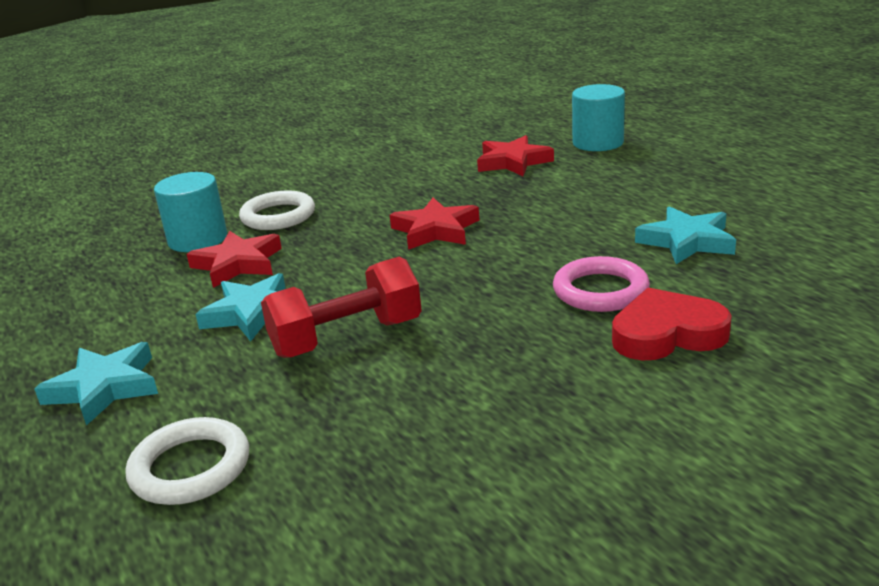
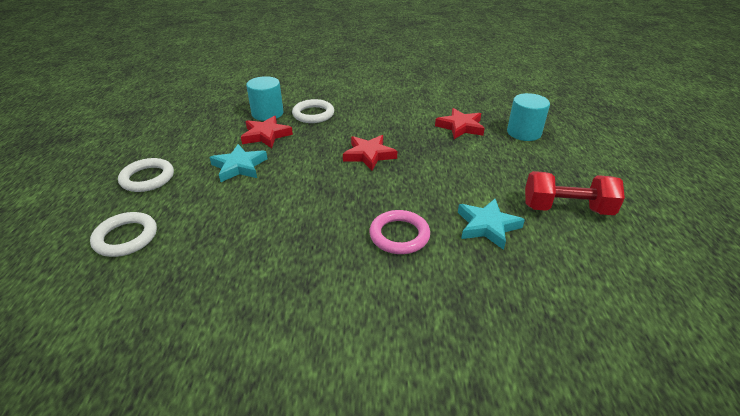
camera: 30 degrees right, 10 degrees up
(104, 388) = (147, 178): turquoise star -> white ring
(347, 338) = (256, 201): red dumbbell -> red dumbbell (566, 209)
(667, 334) = (397, 283): red heart -> none

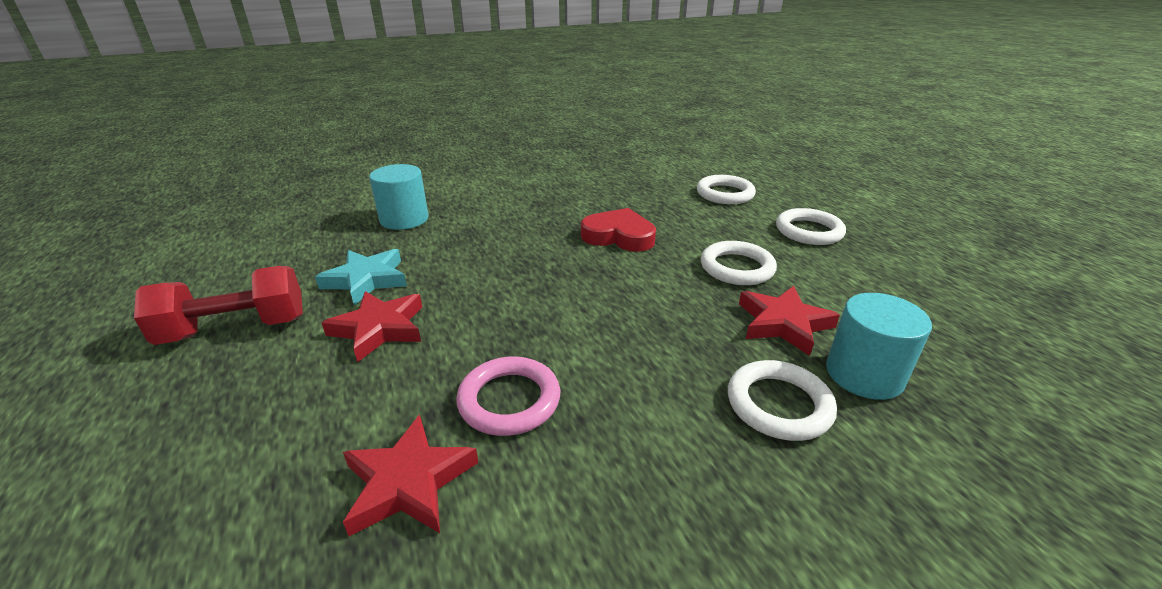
camera: 155 degrees right, 5 degrees down
(239, 166) = (737, 268): turquoise star -> white ring
(278, 214) = (619, 236): none -> red heart
(369, 155) = (576, 335): red star -> red star (379, 328)
(399, 235) = (473, 248): pink ring -> pink ring (509, 400)
(524, 133) = (223, 519): turquoise cylinder -> turquoise cylinder (404, 219)

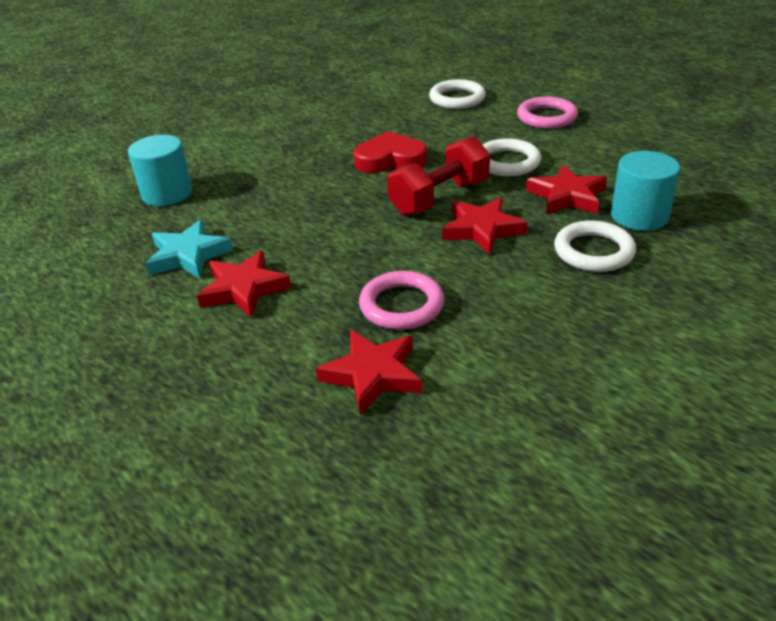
camera: 20 degrees left, 5 degrees up
(235, 329) = (106, 327): red dumbbell -> red dumbbell (439, 198)
(660, 335) = (482, 229): none -> red star
(809, 231) = (546, 117): white ring -> pink ring

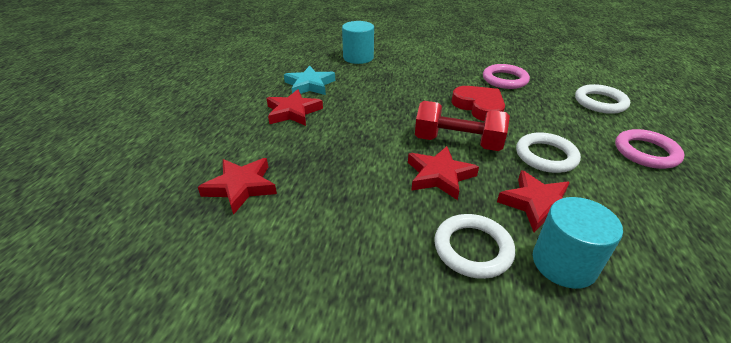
camera: 55 degrees right, 0 degrees up
(401, 305) = (319, 172): pink ring -> pink ring (505, 80)

